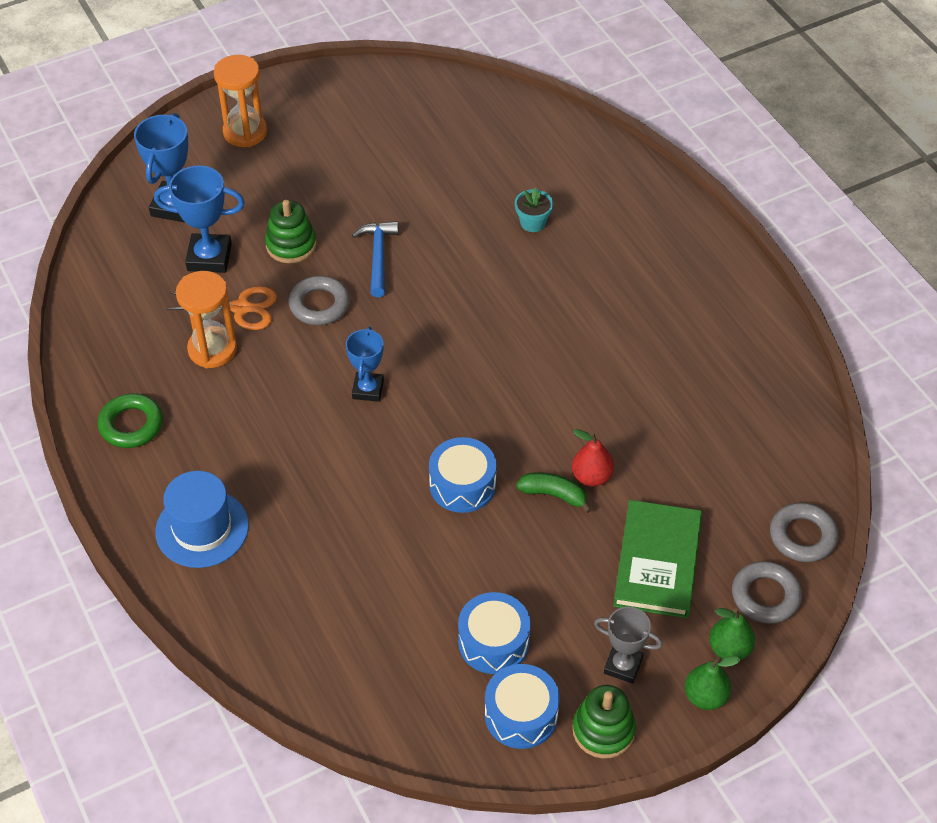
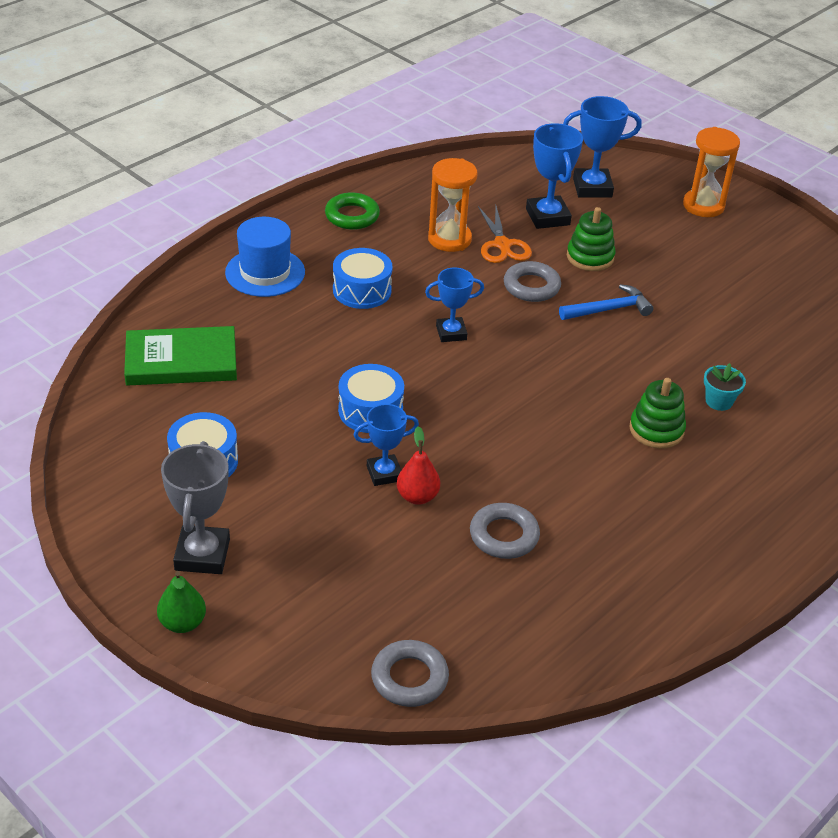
camera: 70 degrees right, 10 degrees down
(521, 715) = (131, 493): blue drum -> blue drum (362, 290)
(554, 495) = (384, 473): green banana -> blue trophy
(603, 730) = (127, 552): green stacking toy -> green stacking toy (656, 430)
(623, 666) = (202, 555): grey trophy -> grey trophy, size x1.51
(657, 562) = (332, 562): green book -> green book (181, 361)
(729, 649) = (245, 634): green pear -> none
(765, 596) = (320, 655): grey ring -> grey ring (504, 535)

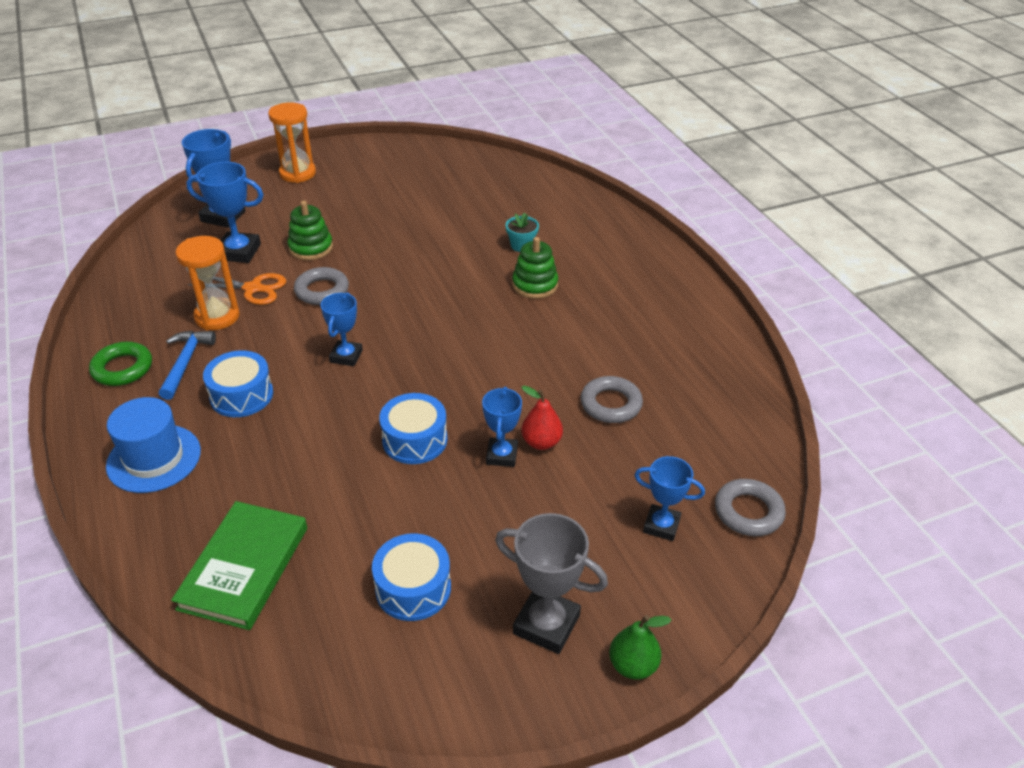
camera: 65 degrees left, 0 degrees up
(355, 611) = (661, 525): none -> blue trophy
(609, 309) = (383, 260): blue hammer -> blue hammer (185, 362)

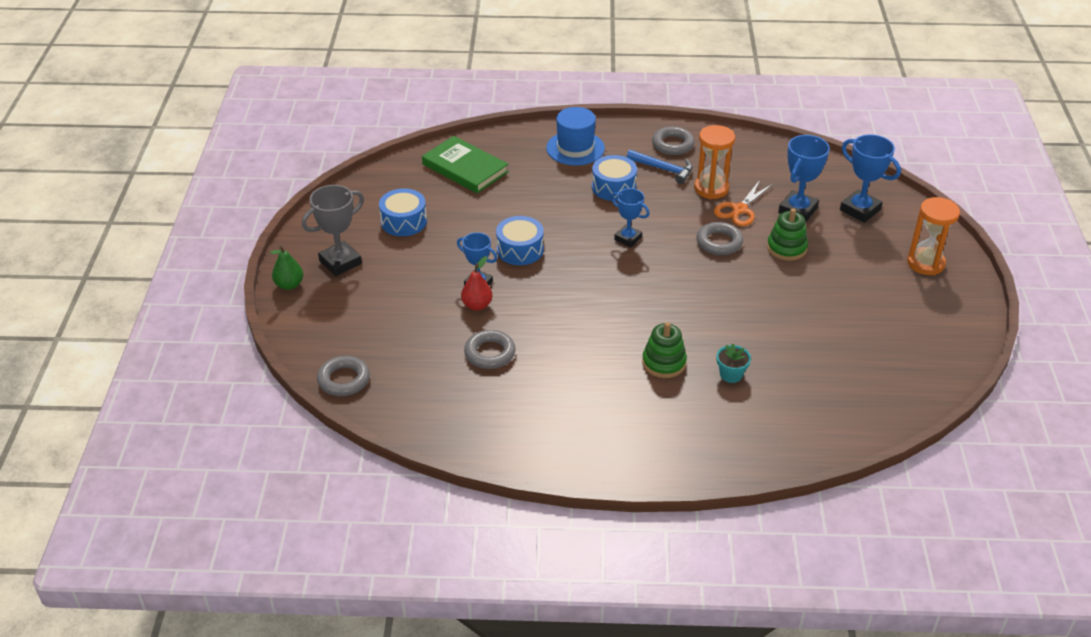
camera: 115 degrees right, 0 degrees up
(122, 368) = (672, 144): green ring -> grey ring
(661, 525) = (366, 334): blue trophy -> none

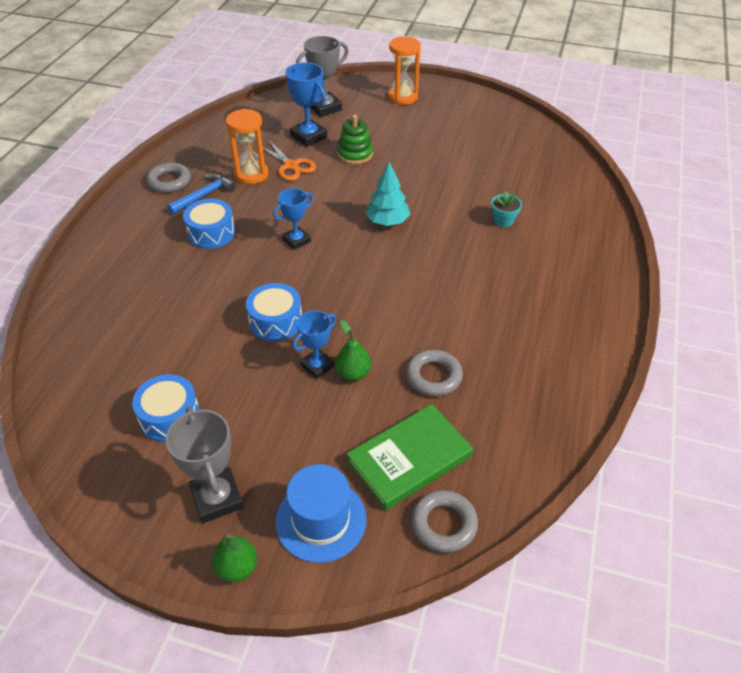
camera: 75 degrees left, 5 degrees up
(465, 168) = (101, 341): green book -> green book (409, 459)
(477, 305) = (353, 373): red pear -> green pear
(575, 148) = (128, 246): blue hat -> blue hat (321, 520)
(664, 363) = (479, 256): green stacking toy -> none
(686, 291) = (387, 221): none -> turquoise tree
(719, 242) = (330, 187): grey ring -> none
(860, 210) = (325, 108): blue trophy -> grey trophy

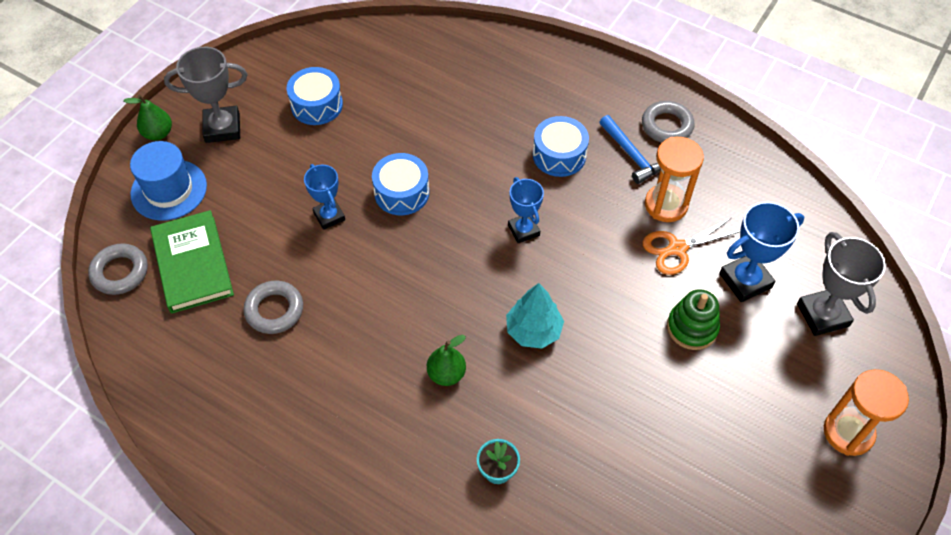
camera: 105 degrees right, 10 degrees up
(353, 373) = (307, 243): green pear -> green pear (446, 374)

